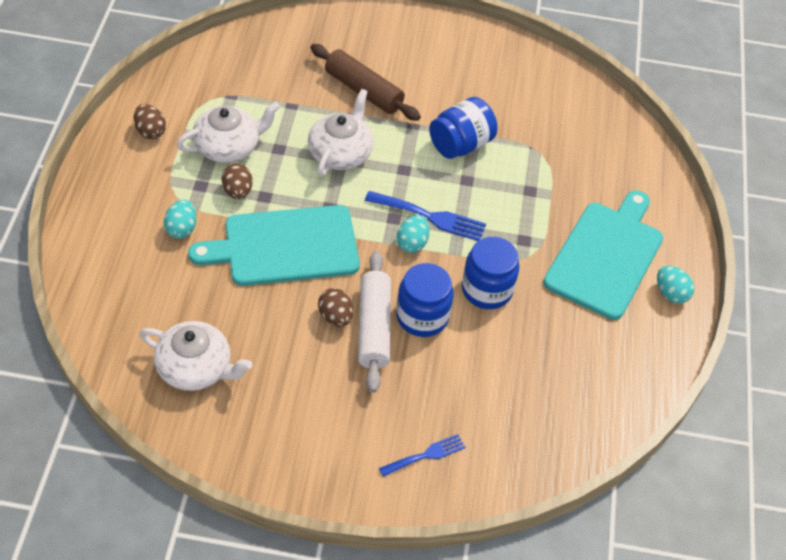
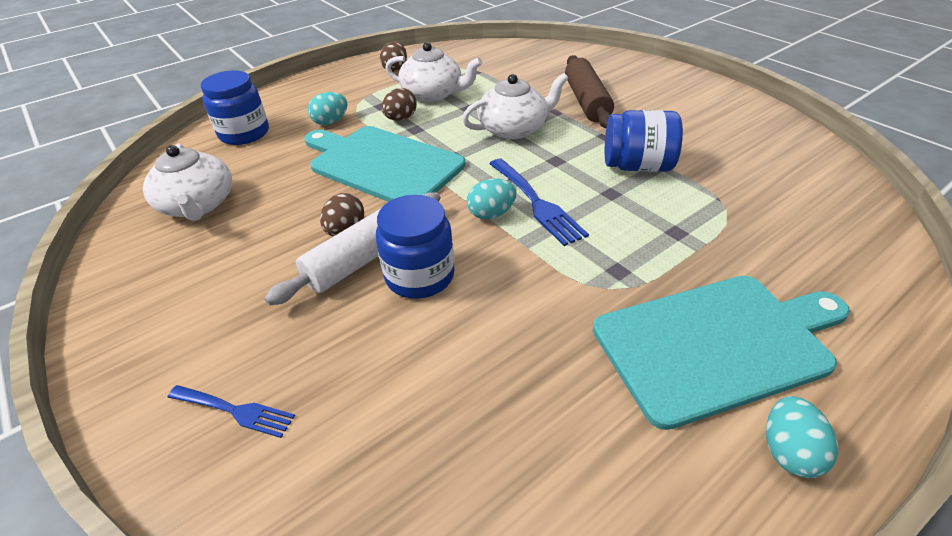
camera: 50 degrees right, 10 degrees down
(487, 290) = (518, 292): blue jar -> blue jar (244, 133)

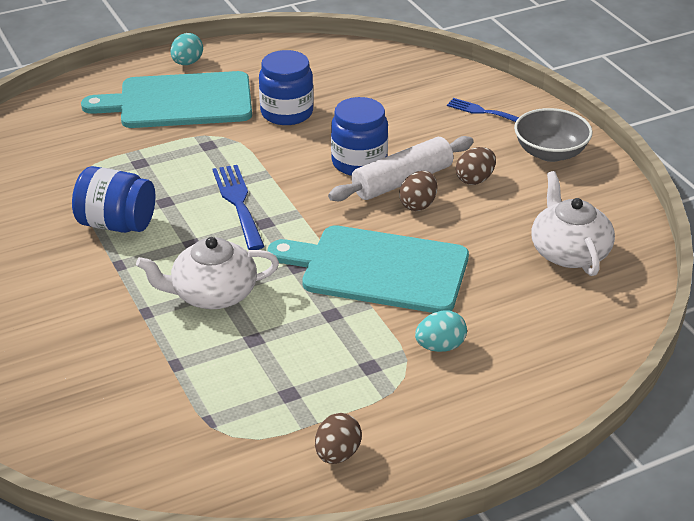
camera: 170 degrees left, 5 degrees down
(159, 336) = (550, 153): none -> grey bowl
(244, 133) = (553, 346): blue jar -> blue jar (287, 113)
(382, 164) = (378, 269): turquoise cutting board -> turquoise cutting board turned 150 degrees clockwise
(400, 118) = (347, 336): brown egg -> brown egg (475, 179)
(433, 94) = (291, 378): white teapot -> none
(491, 214) = (283, 200): turquoise egg -> none
(586, 101) = (95, 323): brown rolling pin -> none

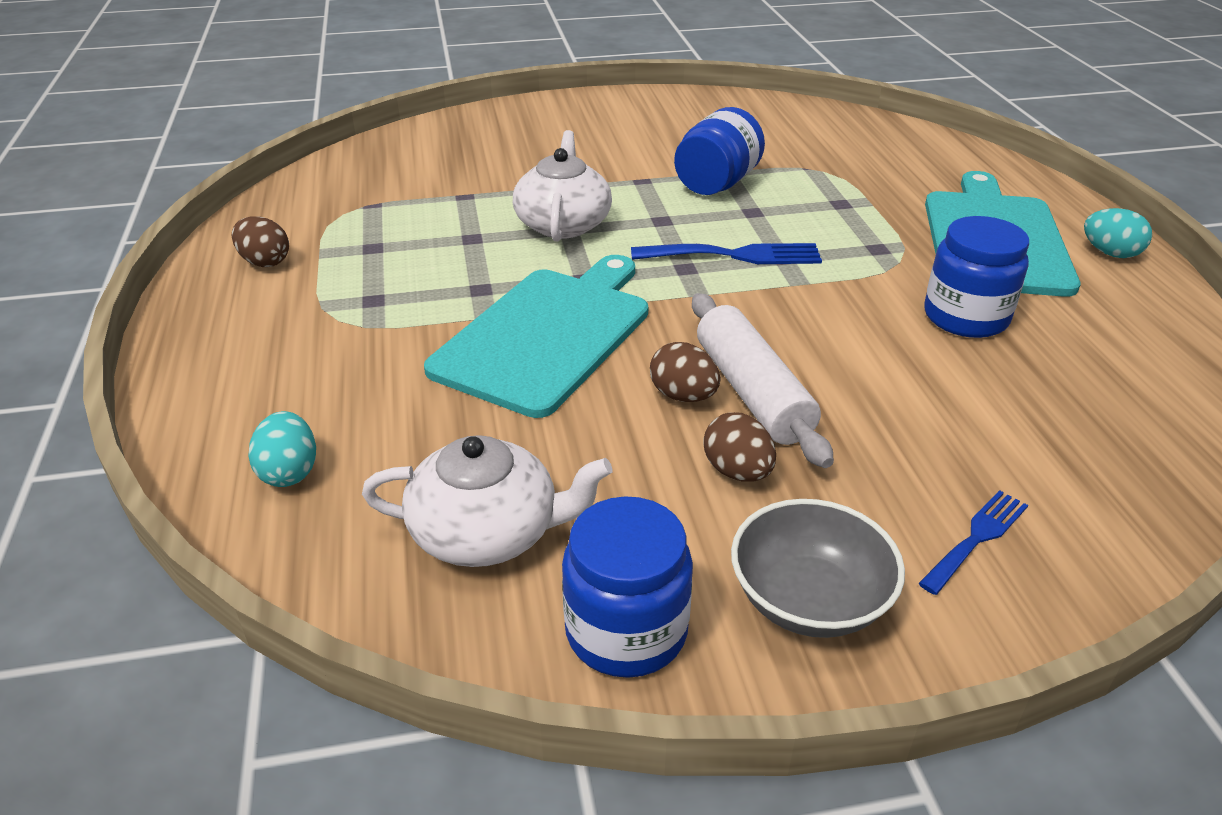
camera: 105 degrees right, 0 degrees up
(359, 162) = (813, 361): blue jar -> blue jar (626, 631)
(440, 347) = (366, 354): turquoise egg -> turquoise egg (289, 472)

